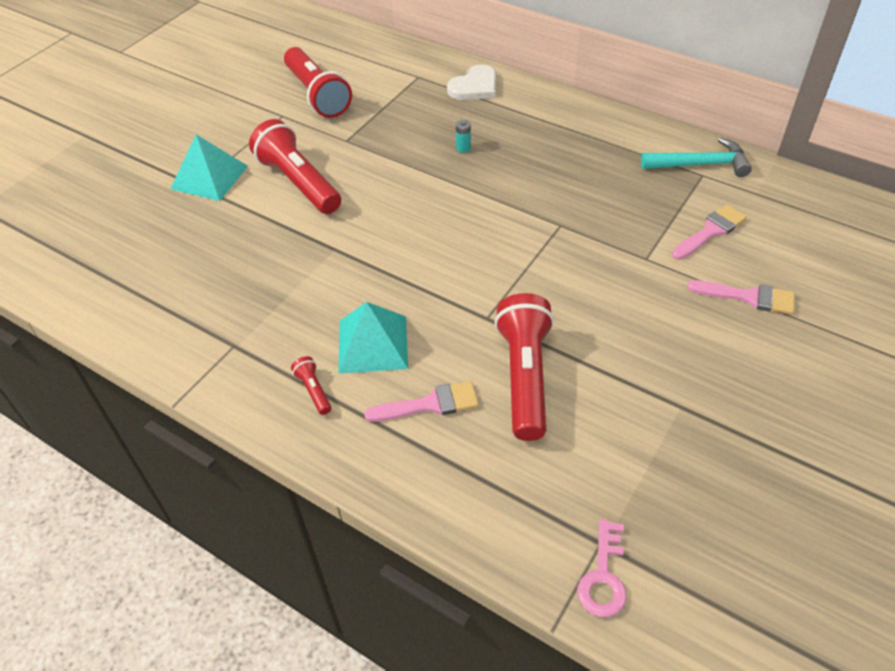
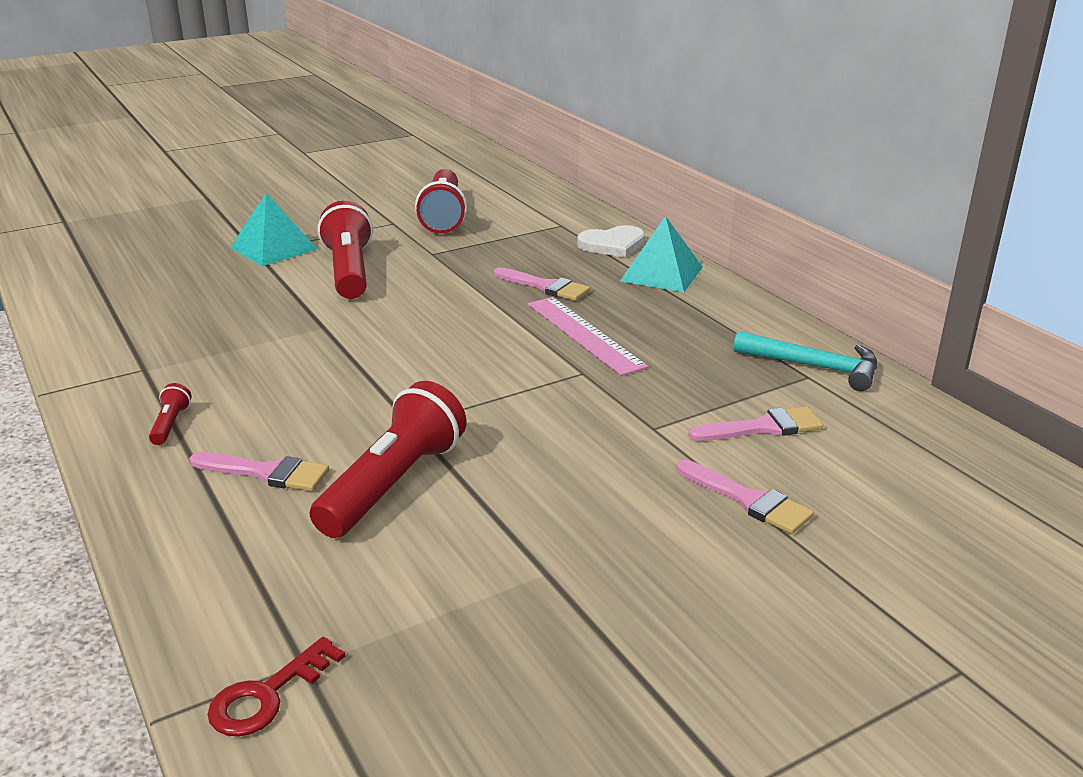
camera: 25 degrees right, 20 degrees down
(373, 344) = (270, 407): turquoise pyramid -> turquoise pyramid (661, 274)
(463, 148) = (545, 286): turquoise battery -> pink brush
(531, 187) = (584, 334): none -> pink ruler
(603, 576) = (268, 695): pink key -> red key

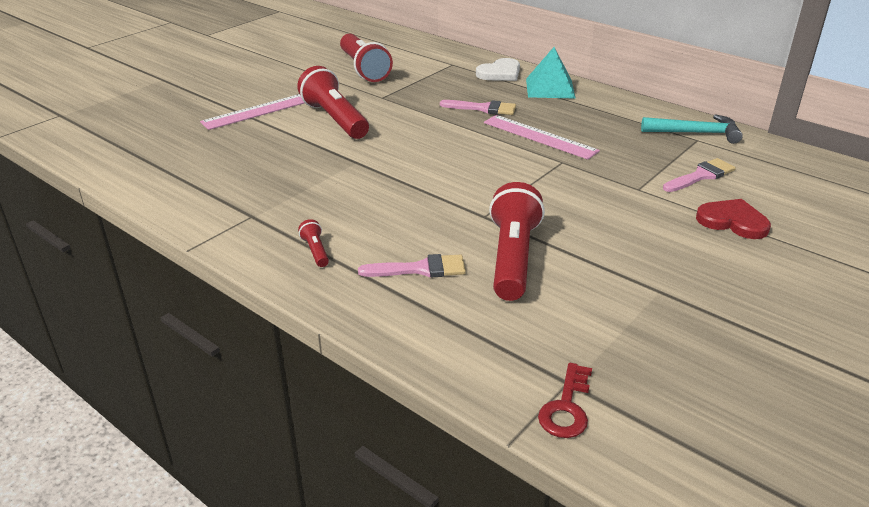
camera: 20 degrees left, 5 degrees up
(273, 248) = (259, 111): turquoise pyramid -> pink ruler
(748, 500) = (732, 221): pink brush -> red heart

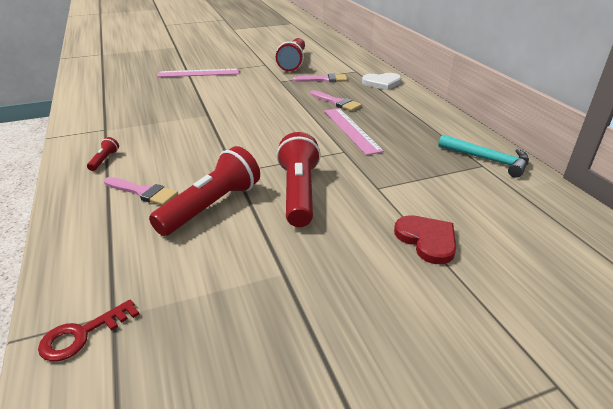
camera: 30 degrees right, 0 degrees up
(335, 119) = (233, 87): red flashlight -> red flashlight (299, 193)
(550, 88) = (406, 100): turquoise pyramid -> none
(701, 176) = (447, 194): pink brush -> pink brush (324, 79)

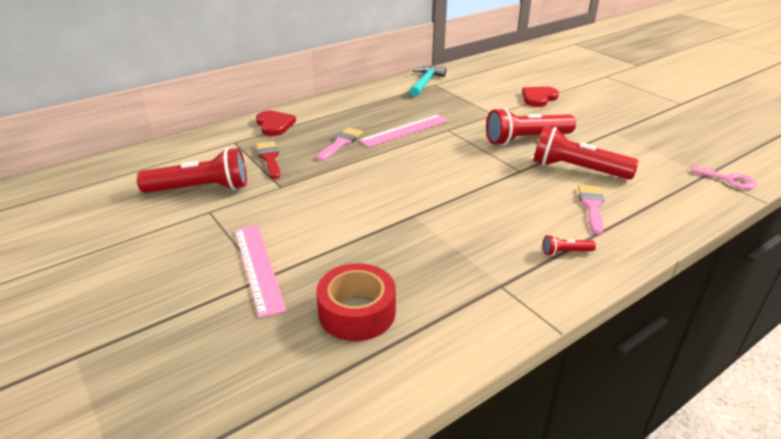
camera: 105 degrees left, 0 degrees up
(83, 334) = (728, 179): red key -> pink key
(135, 90) = (357, 312): none -> red tape
(324, 79) = (269, 158): pink brush -> red brush
(382, 83) = (274, 125): white heart -> red heart

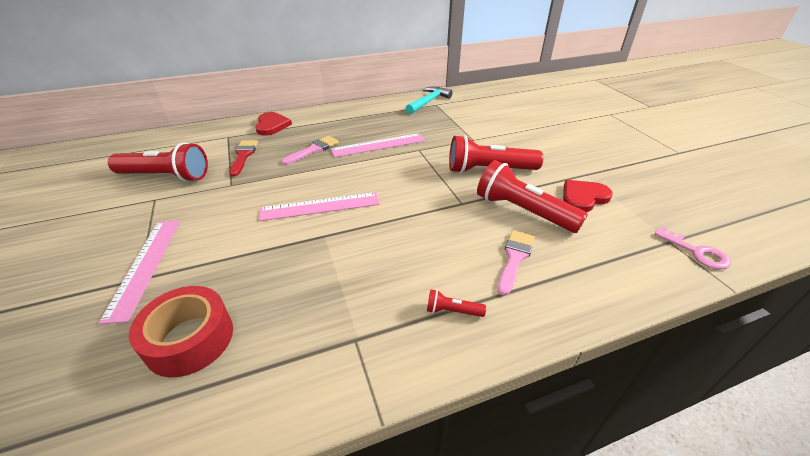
camera: 15 degrees right, 5 degrees up
(389, 192) = (320, 206): none -> pink ruler
(538, 98) = (527, 129): red heart -> red heart (583, 197)

